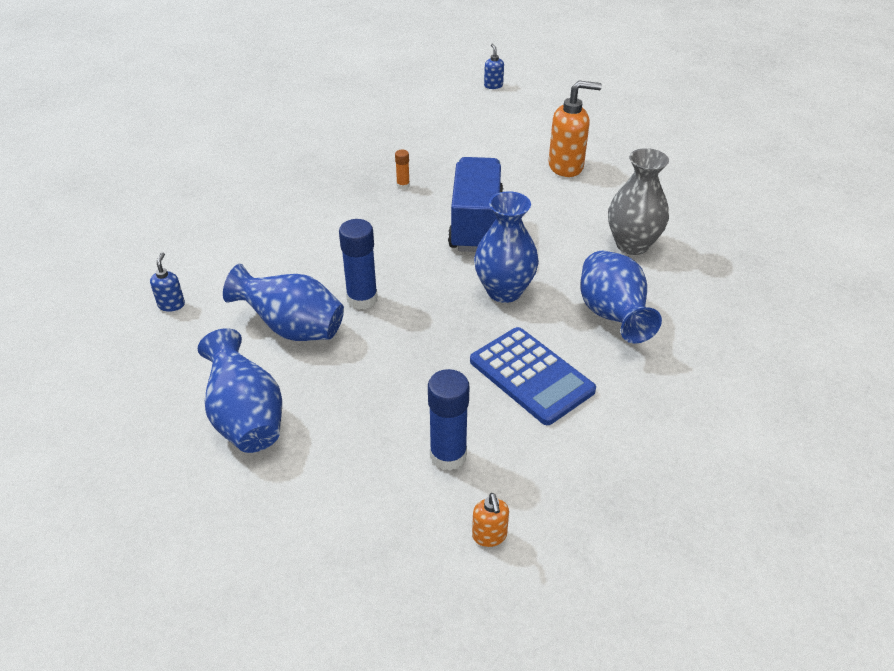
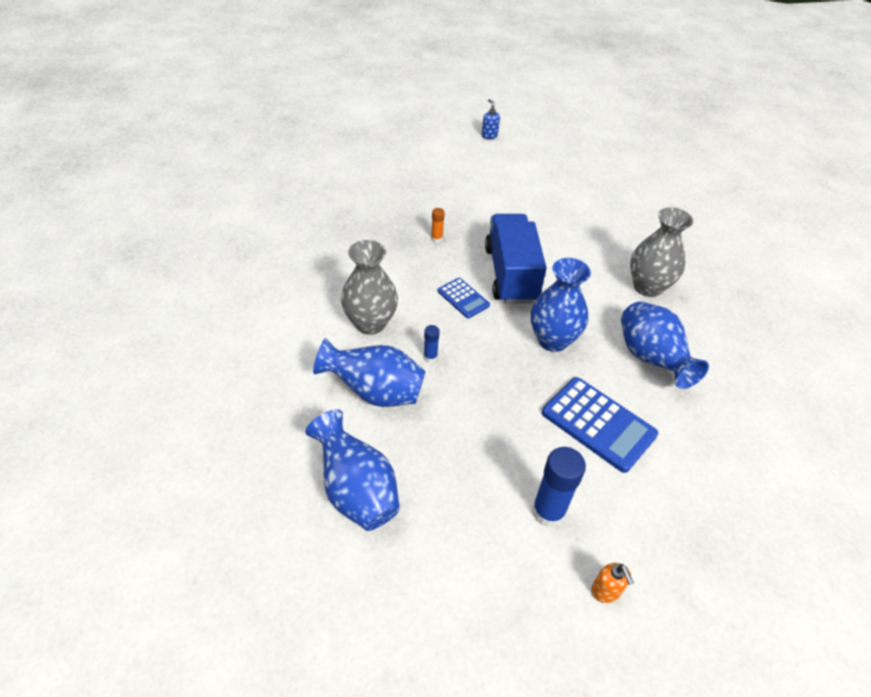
camera: 10 degrees left, 5 degrees up
(171, 305) = (255, 375): blue soap dispenser -> none
(306, 263) = (370, 323): none -> grey vase
(362, 299) = (430, 357): blue glue stick -> blue glue stick, size x0.50
(415, 245) = (463, 298): none -> blue calculator
(566, 167) = (572, 213): orange soap dispenser -> none

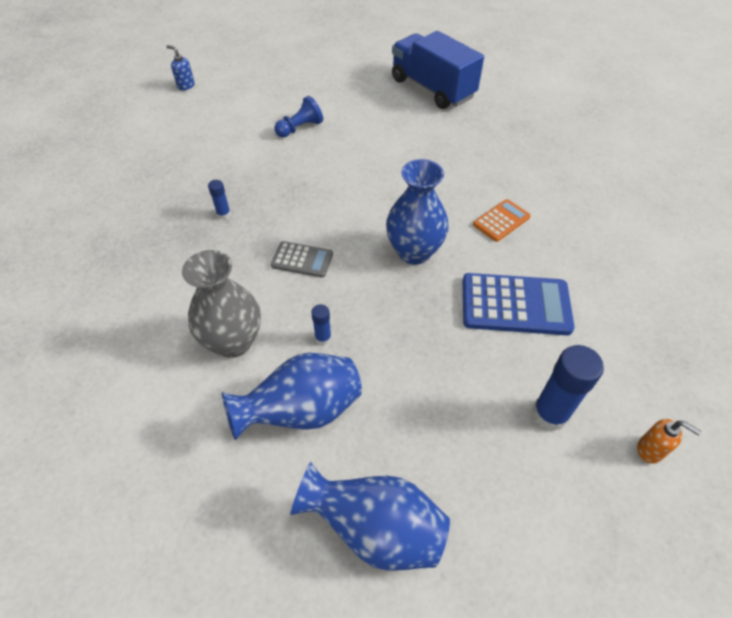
camera: 35 degrees left, 5 degrees up
(436, 238) = (224, 214): orange glue stick -> blue glue stick
(463, 298) = (302, 260): blue calculator -> grey calculator
(511, 274) = (324, 211): blue truck -> blue truck (432, 88)
(547, 206) = (300, 128): none -> blue pawn
(647, 287) = (445, 159): grey vase -> none
(650, 359) = (501, 221): blue vase -> orange calculator

